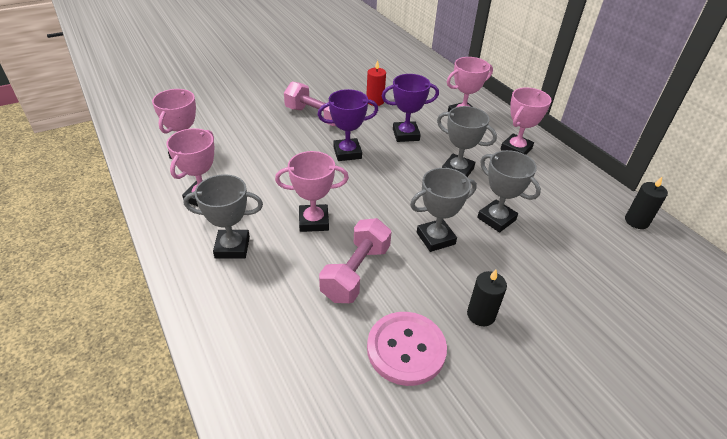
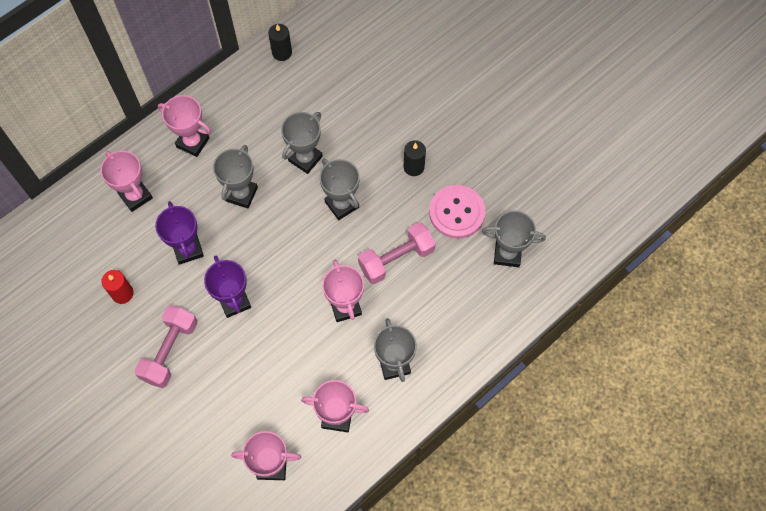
camera: 100 degrees left, 25 degrees up
(327, 399) = (507, 254): none -> grey trophy
(356, 272) = (396, 259): pink dumbbell -> pink dumbbell turned 45 degrees counterclockwise

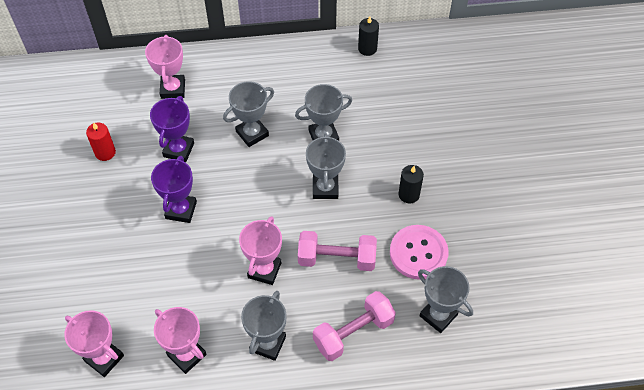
camera: 35 degrees right, 10 degrees down
(170, 351) = (103, 216): pink dumbbell -> pink dumbbell (353, 332)
(193, 142) = (246, 75): pink trophy -> none

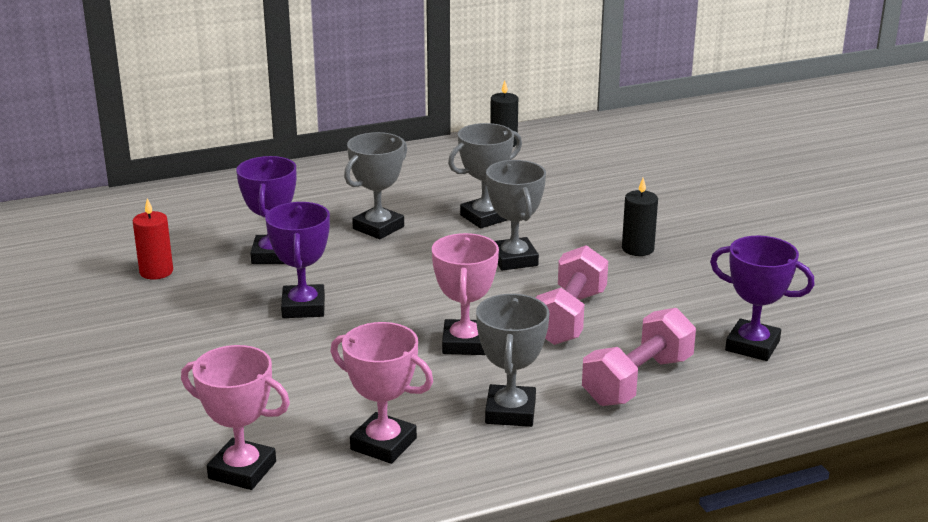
camera: 15 degrees left, 30 degrees down
(173, 89) = (238, 206): pink trophy -> none
(337, 259) = (569, 317): pink dumbbell -> pink dumbbell turned 60 degrees counterclockwise
(418, 253) = (685, 296): pink button -> none
(438, 315) = (752, 346): grey trophy -> purple trophy

